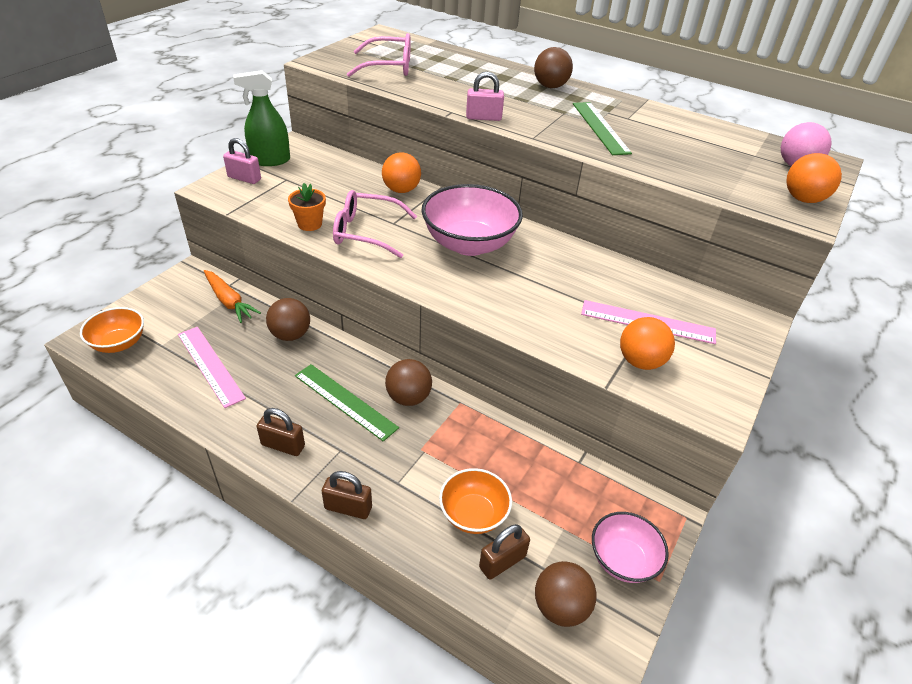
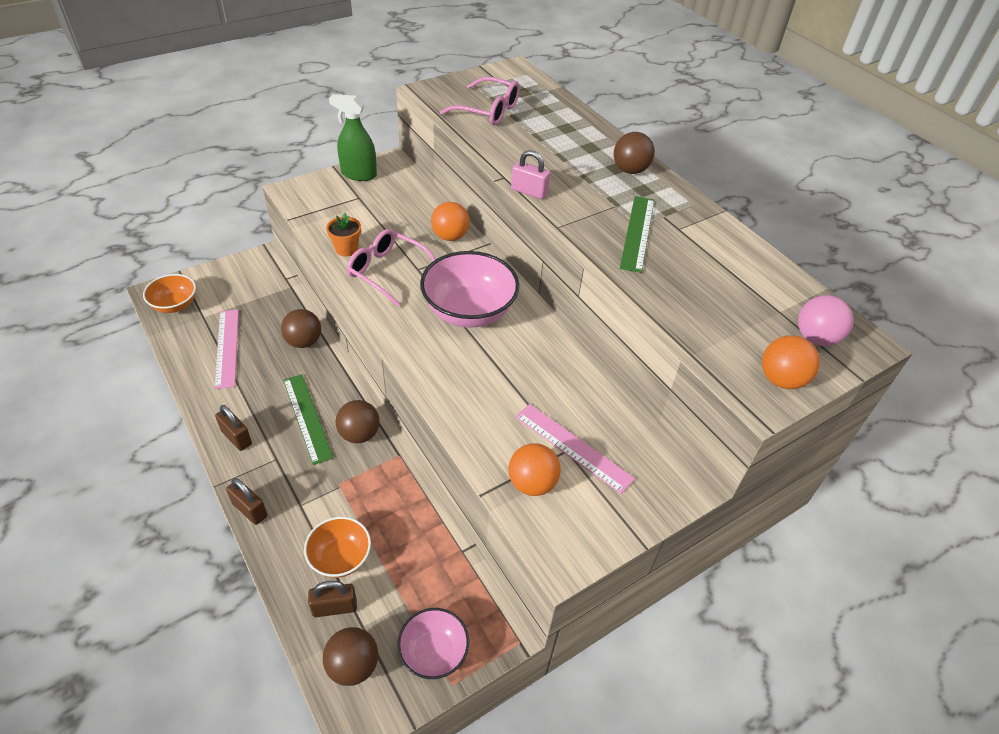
camera: 25 degrees right, 5 degrees up
(229, 301) = (276, 294): orange carrot -> none
(244, 178) = (325, 187): pink padlock -> none

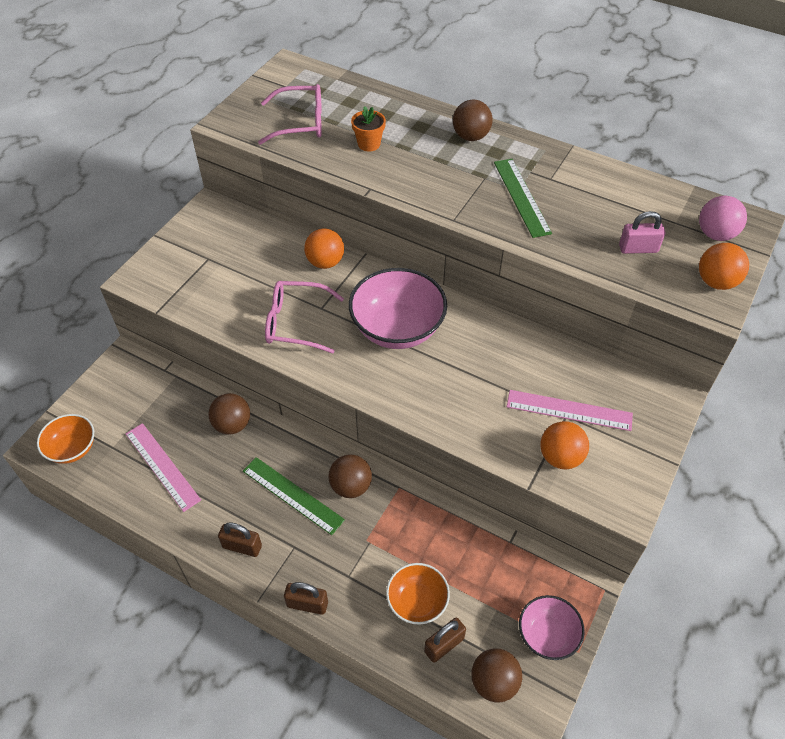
camera: 25 degrees left, 5 degrees up
(346, 249) = (239, 317): orange flower pot -> orange flower pot (369, 144)
(358, 174) = (188, 234): green spray bottle -> none
(529, 191) = (403, 194): pink padlock -> pink padlock (638, 249)

